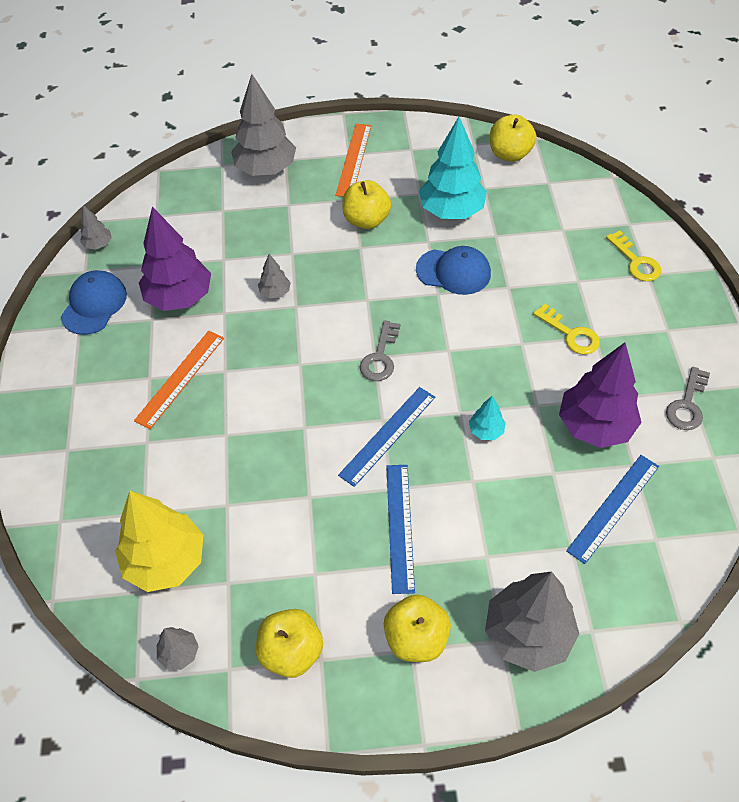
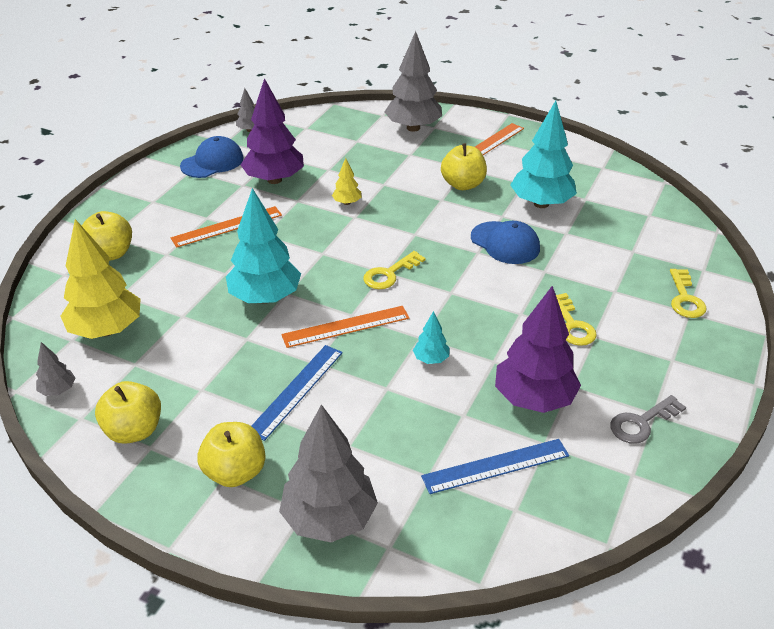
camera: 30 degrees right, 15 degrees down
(275, 292) = (347, 203): grey tree -> yellow tree
(289, 442) = (265, 297): none -> turquoise tree
(380, 357) = (389, 274): grey key -> yellow key
(388, 435) = (346, 326): blue ruler -> orange ruler
(509, 154) = (630, 184): yellow apple -> yellow apple (110, 254)

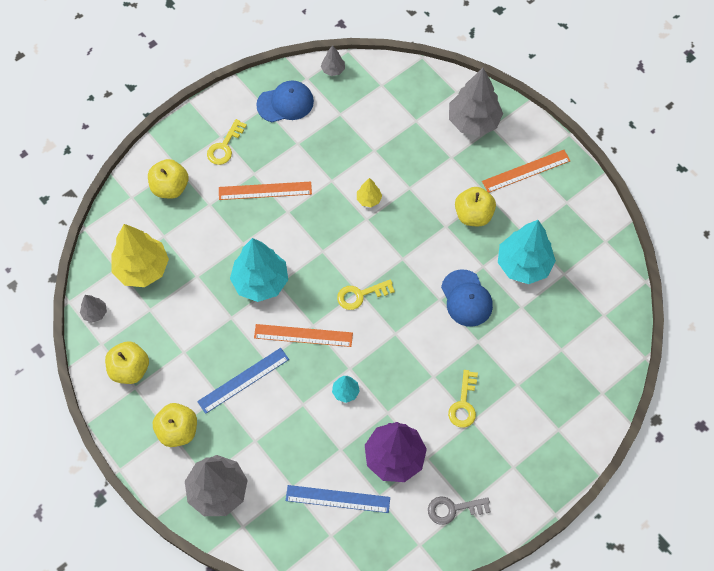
camera: 25 degrees right, 25 degrees up
(274, 180) = (325, 147): purple tree -> none
(685, 298) = (565, 415): yellow key -> yellow key (224, 146)

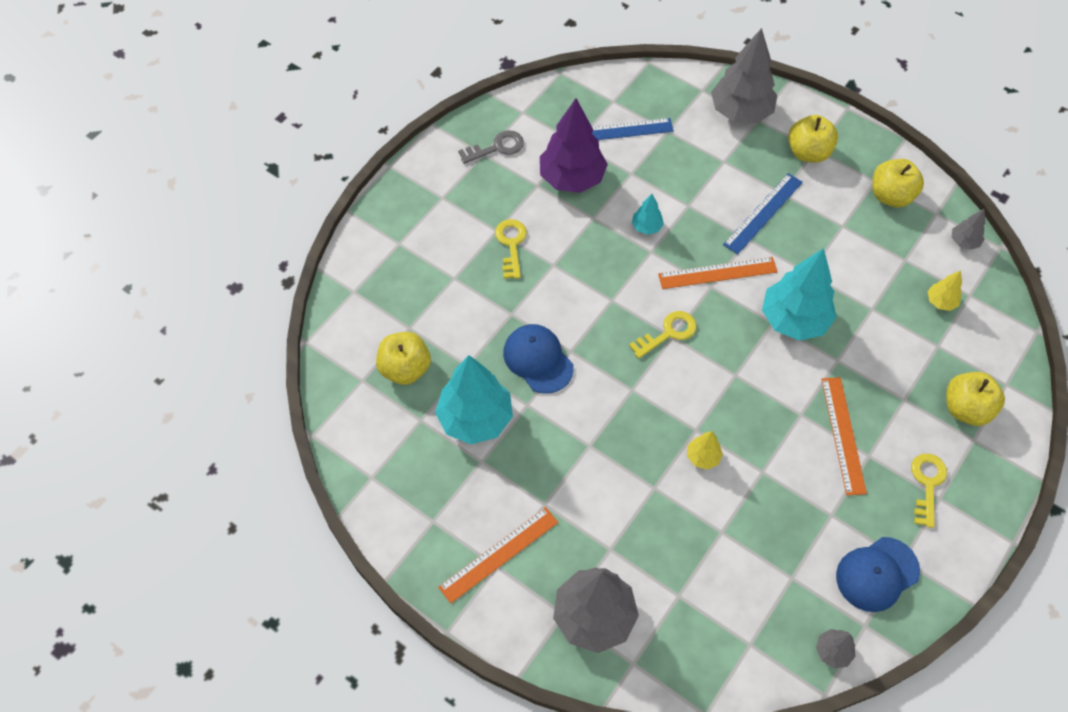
camera: 165 degrees right, 5 degrees down
(142, 268) = (940, 302): yellow tree -> yellow tree, size x0.46
(265, 191) = (843, 435): orange ruler -> orange ruler turned 75 degrees counterclockwise
(473, 215) = (557, 470): yellow apple -> yellow apple (405, 369)

